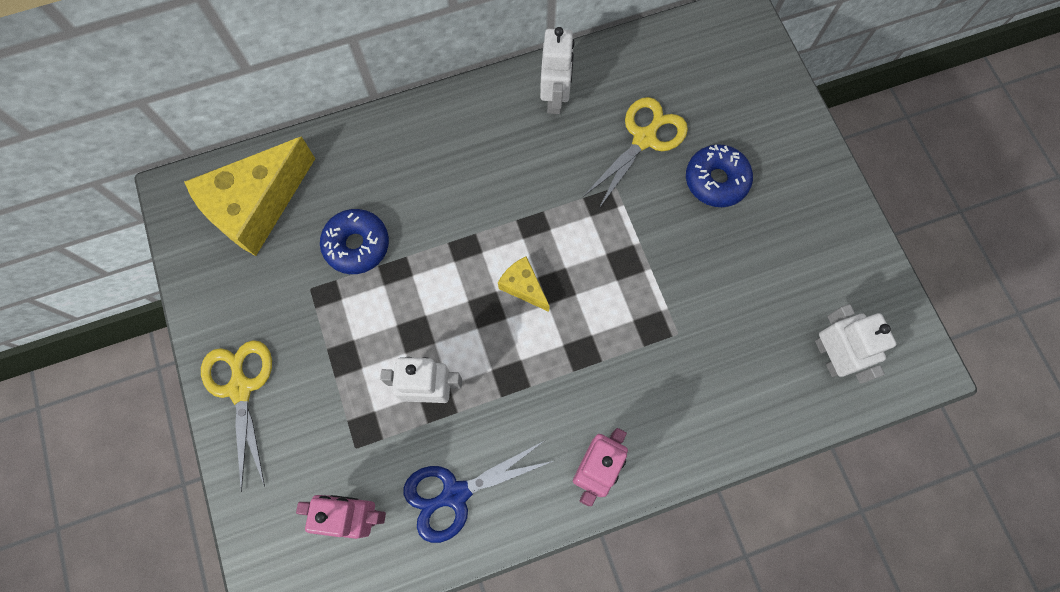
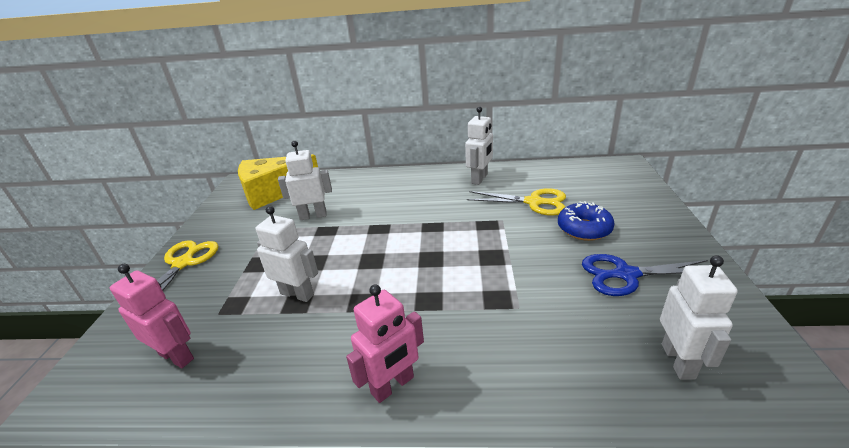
camera: 25 degrees right, 40 degrees down
(357, 245) = (313, 216): blue donut -> white robot
(455, 494) = (261, 366): blue scissors -> blue scissors (626, 274)
(523, 286) = (406, 254): yellow cheese -> none
(644, 139) = (533, 202): yellow scissors -> yellow scissors turned 45 degrees clockwise

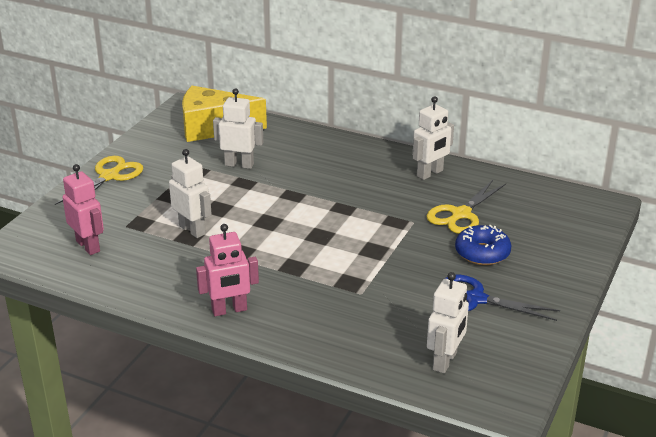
camera: 20 degrees right, 0 degrees up
(533, 202) = (461, 214): yellow scissors -> yellow scissors turned 90 degrees clockwise

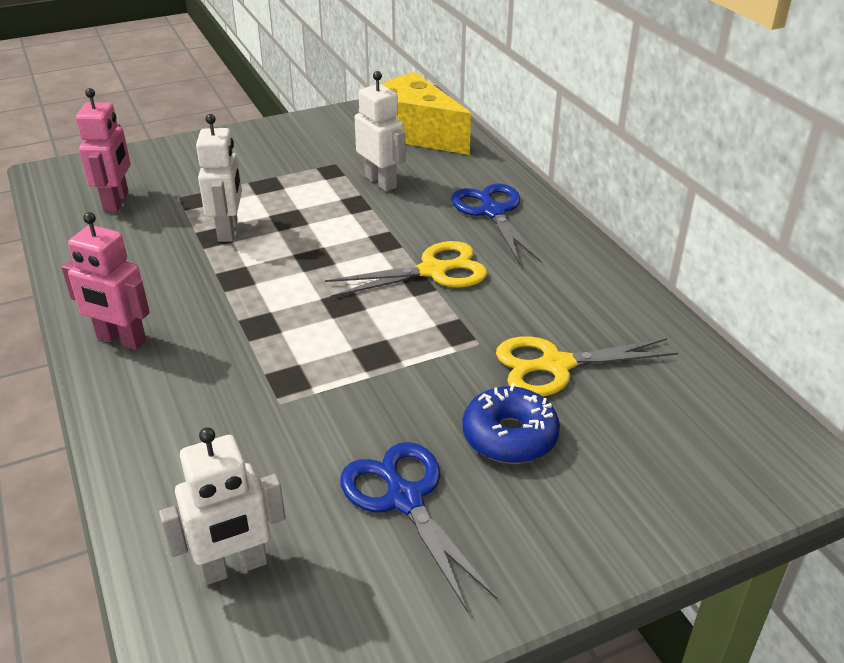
camera: 40 degrees right, 5 degrees up
(109, 176) = (243, 142): yellow scissors -> yellow scissors (433, 271)
(327, 155) = (493, 212): none -> blue scissors
(430, 173) = (590, 290): white robot -> none

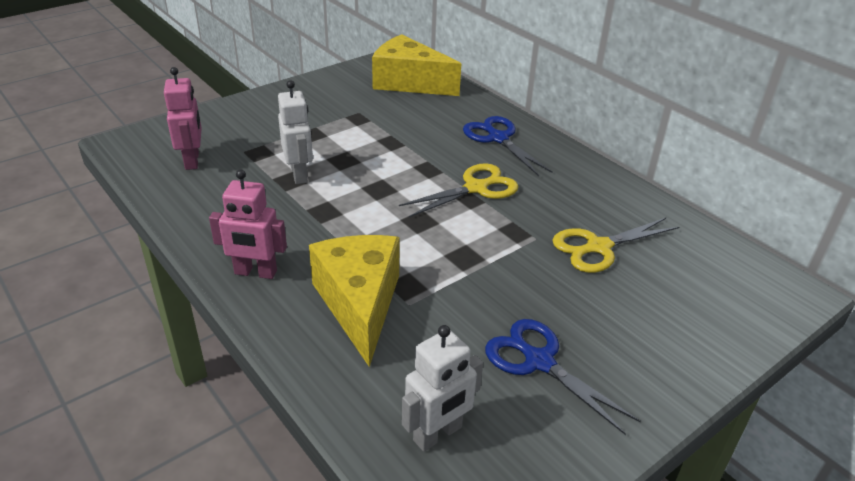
camera: 15 degrees left, 0 degrees up
(221, 394) = (360, 304): none -> yellow cheese
(381, 182) = (402, 123): white robot -> none
(509, 436) = (591, 303): blue donut -> none

